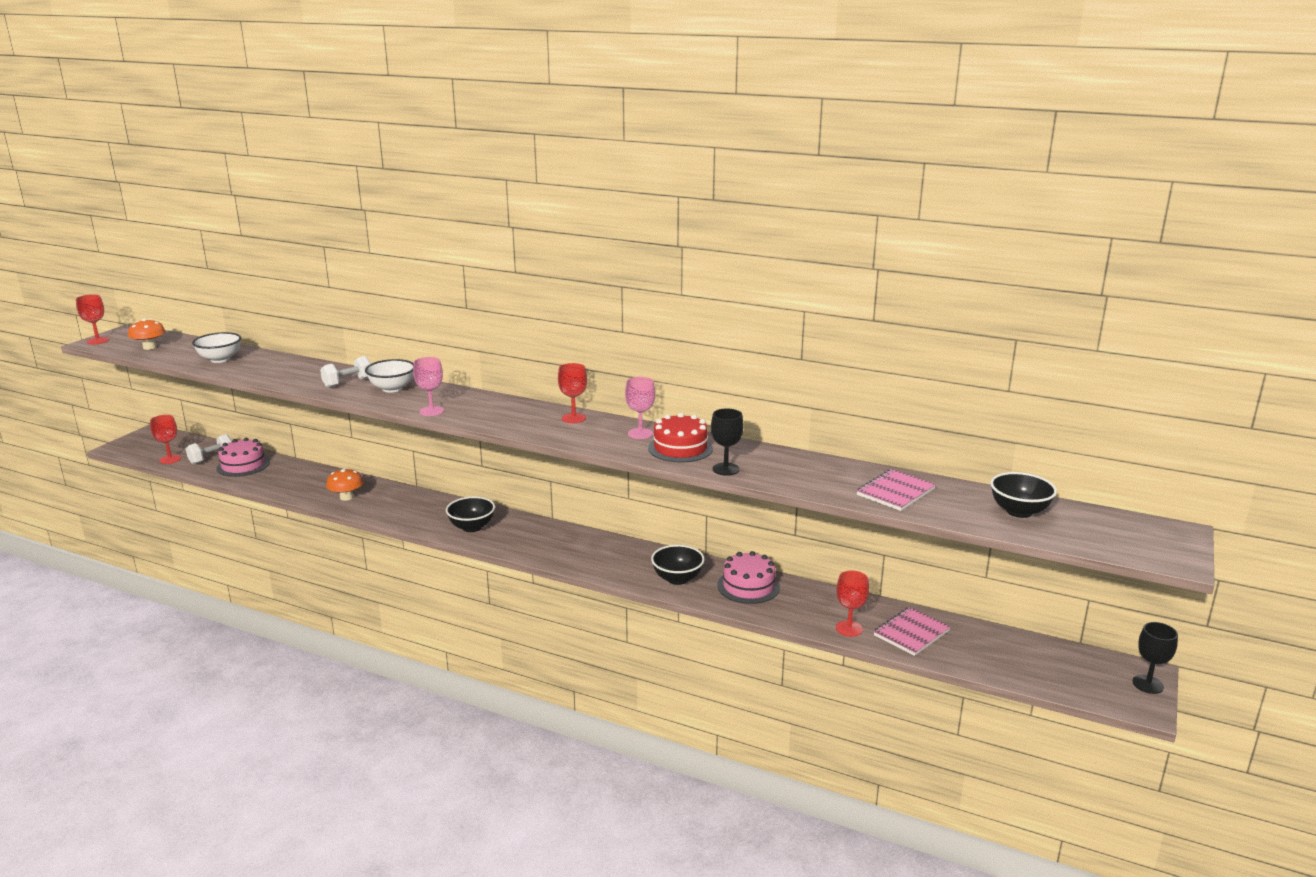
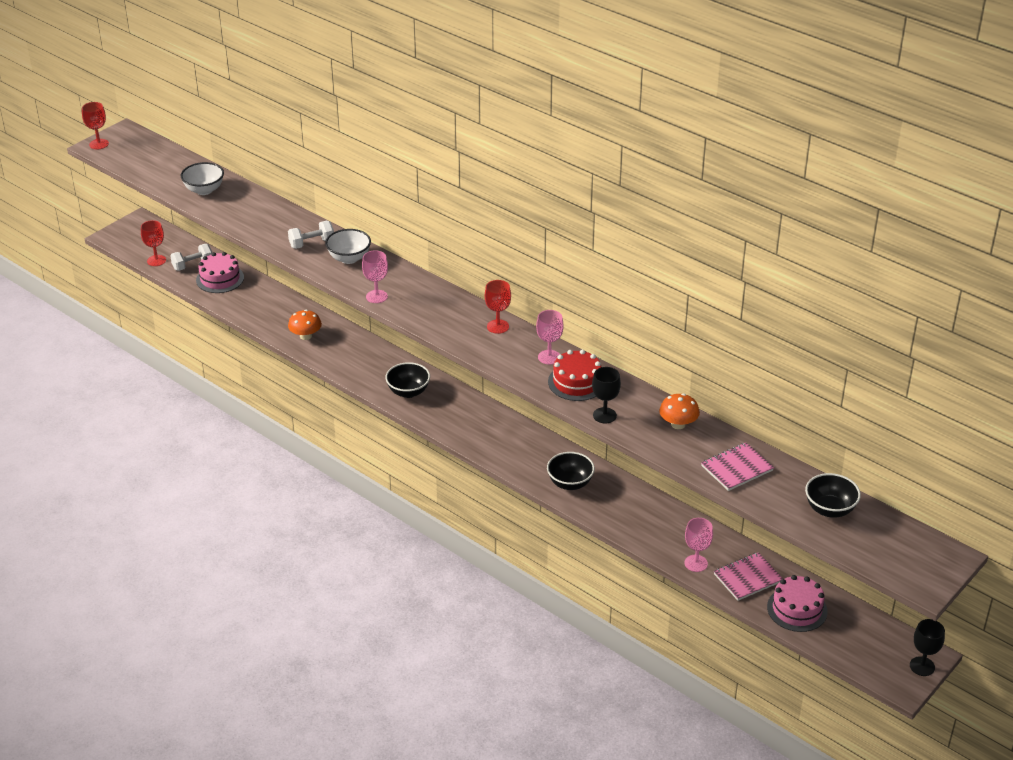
camera: 15 degrees right, 15 degrees up
(149, 347) = (143, 161): orange mushroom -> orange mushroom (678, 424)
(748, 586) = (629, 503): pink cake -> pink cake (797, 609)
(849, 628) = (696, 563): red goblet -> pink goblet

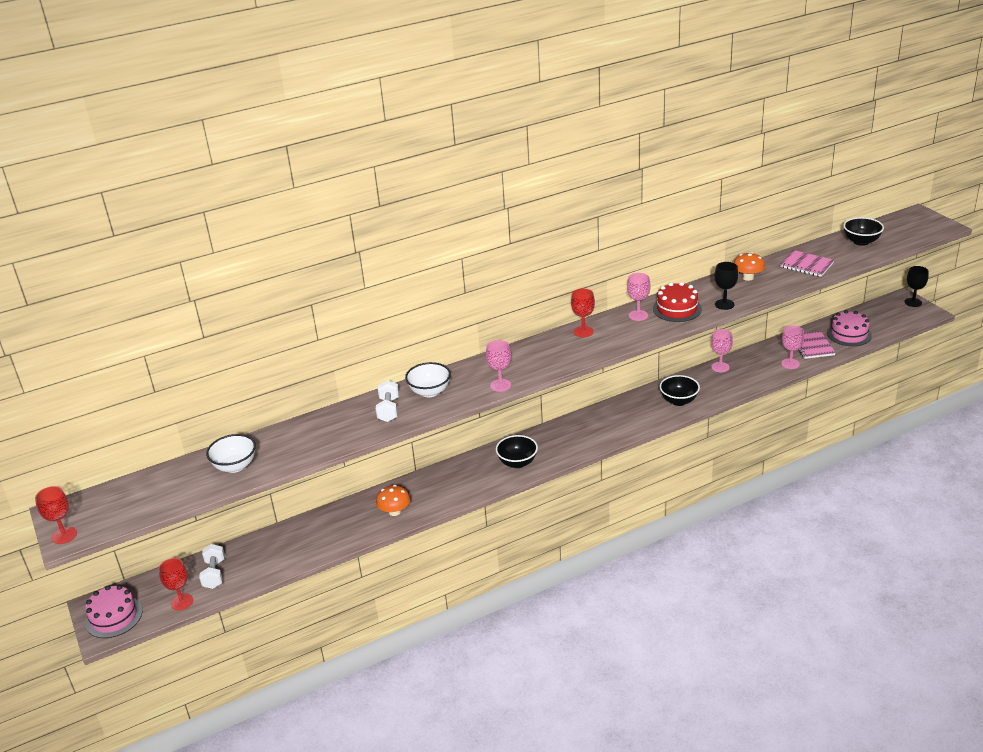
camera: 65 degrees left, 5 degrees down
(220, 279) = (255, 557): pink cake -> pink cake (114, 617)
(656, 504) = (720, 367): none -> pink goblet
(737, 468) = (806, 265): pink notebook -> pink notebook turned 45 degrees counterclockwise

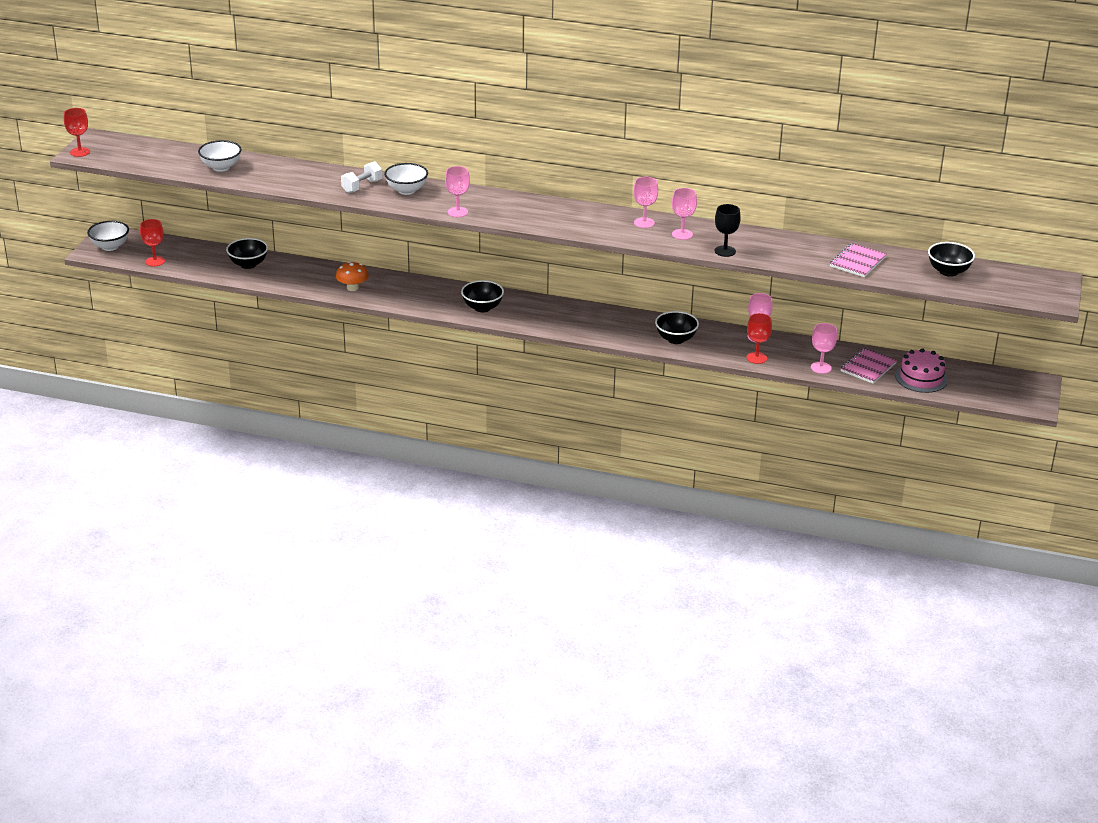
camera: 40 degrees right, 0 degrees up
(114, 617) = (110, 246): pink cake -> white bowl
(214, 574) = (194, 257): white dumbbell -> none
(274, 549) = (248, 264): none -> black bowl
(583, 332) = (582, 211): red goblet -> red goblet (756, 358)
(677, 309) = (682, 234): red cake -> pink goblet
(748, 277) = (787, 244): orange mushroom -> none
(806, 265) = (857, 262): pink notebook -> pink notebook turned 45 degrees clockwise
(913, 302) = (1040, 390): black goblet -> none

